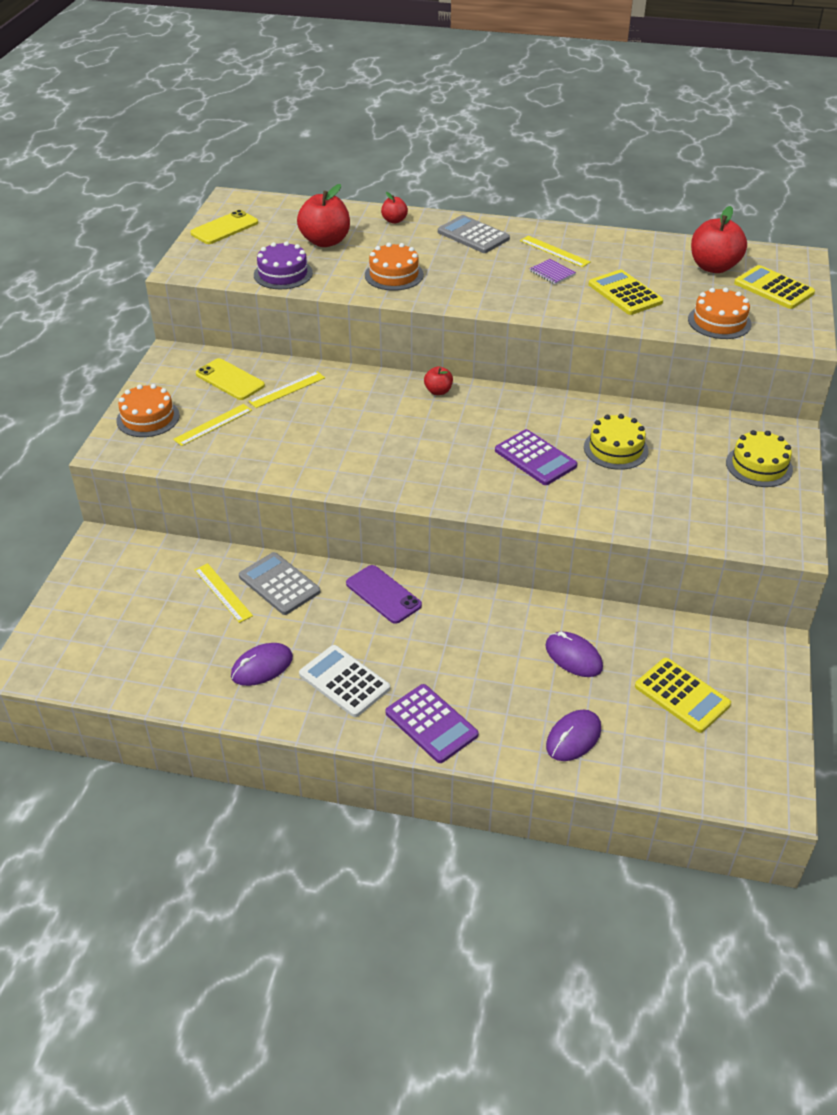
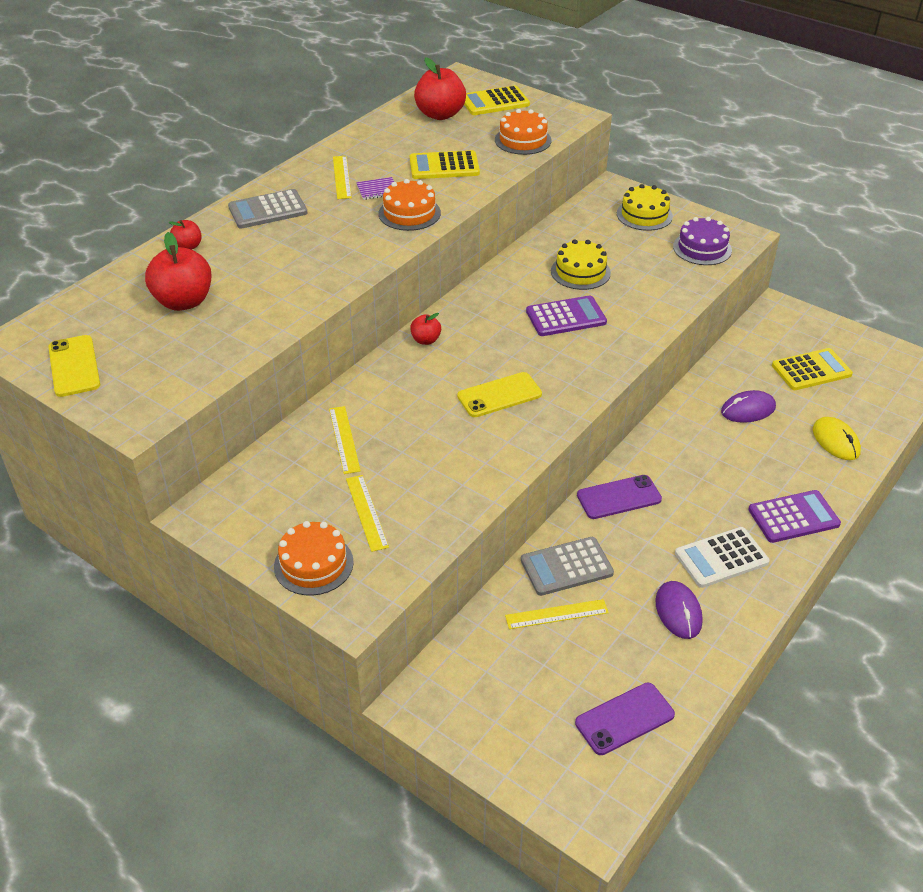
camera: 65 degrees left, 0 degrees up
(129, 661) = (624, 719): none -> purple phone
(230, 380) = (291, 478): yellow phone -> yellow phone (499, 395)
(283, 274) = (223, 348): purple cake -> purple cake (702, 248)
(394, 275) = (296, 276): orange cake -> orange cake (409, 213)
(554, 251) = (341, 177): yellow ruler -> yellow ruler turned 75 degrees counterclockwise
(573, 738) = (836, 441): purple mouse -> yellow mouse

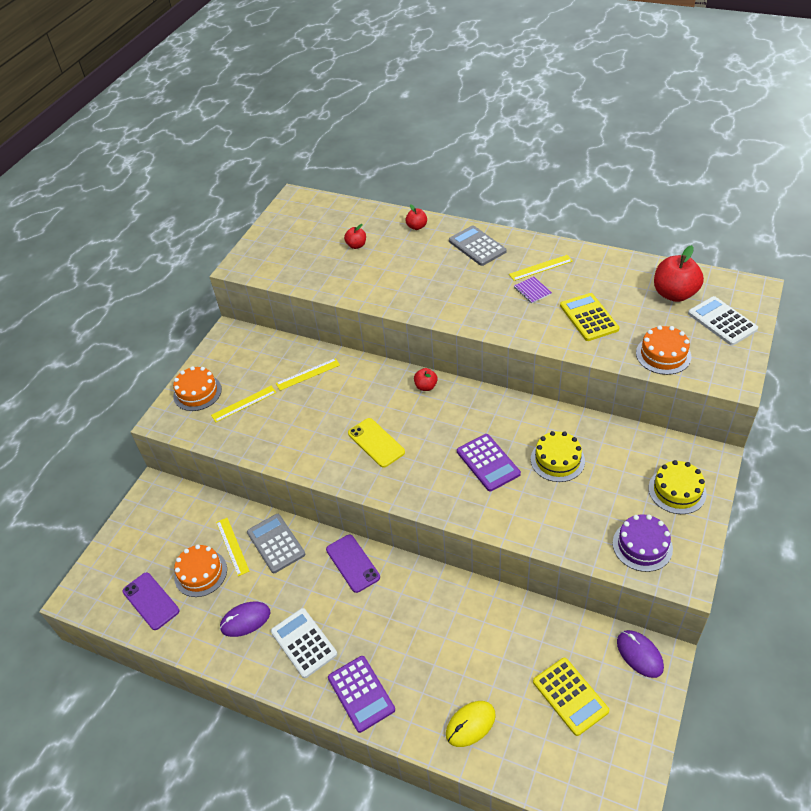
camera: 80 degrees right, 5 degrees up
(74, 366) = (282, 227): yellow phone -> none
(184, 302) = (356, 245): red apple -> red apple, size x0.52
(409, 213) = (508, 316): orange cake -> orange cake (200, 573)
(494, 102) = (722, 321): yellow calculator -> white calculator
(748, 410) = (489, 644): purple mouse -> purple mouse (639, 654)

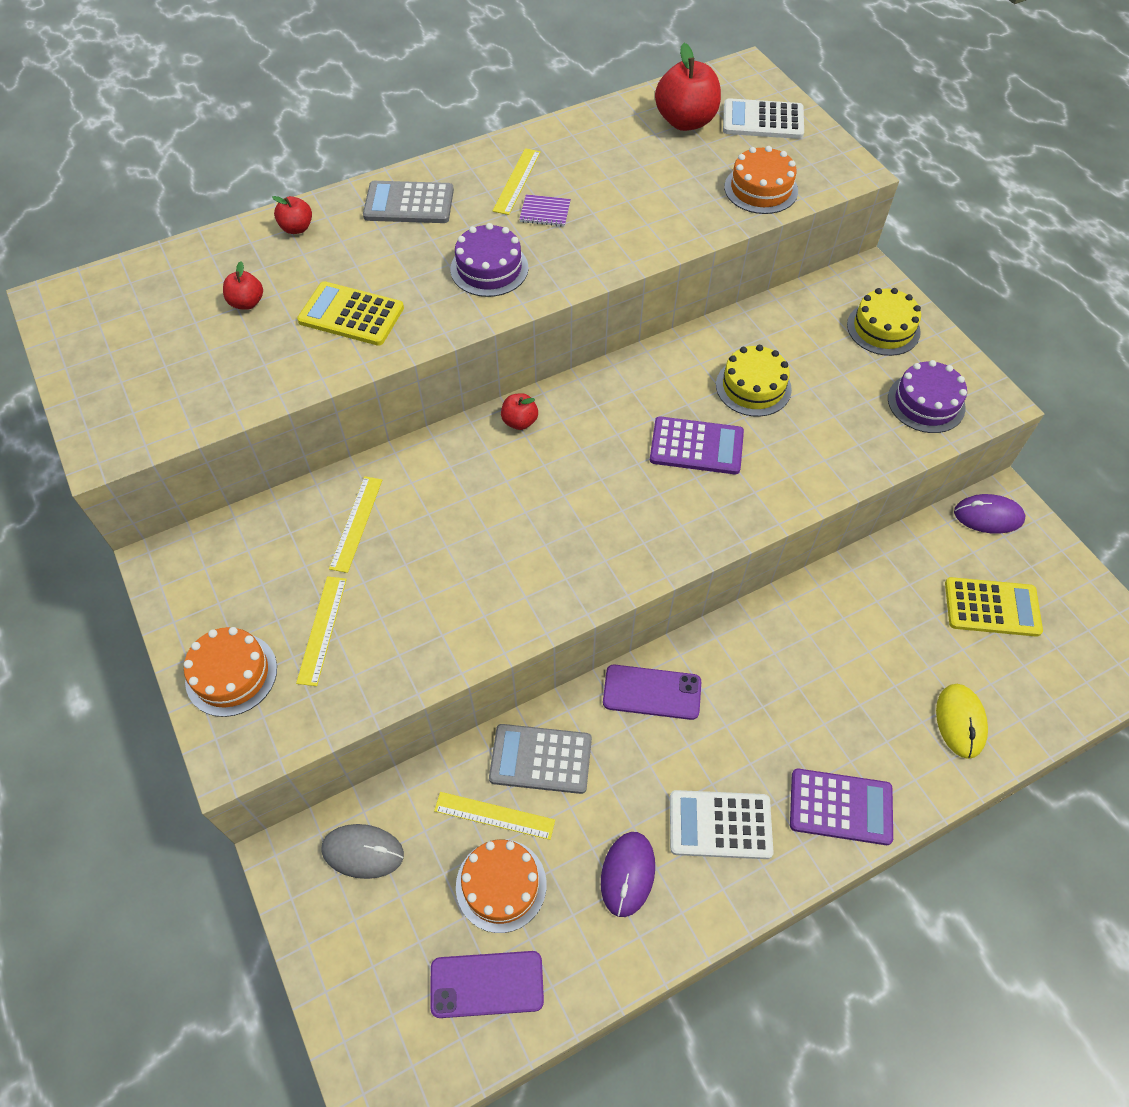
camera: 55 degrees left, 10 degrees up
(177, 511) = (363, 851): none -> grey mouse
(376, 443) = (554, 529): yellow phone -> none
(470, 299) = (489, 268): none -> purple cake
(589, 317) = (642, 200): yellow calculator -> yellow calculator (351, 314)

